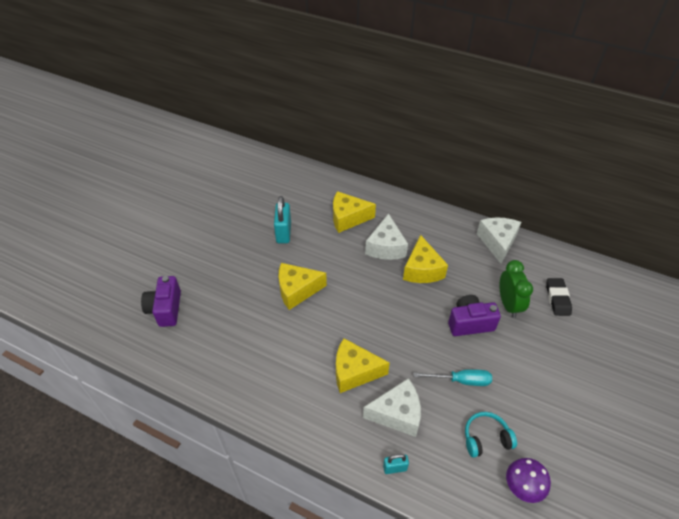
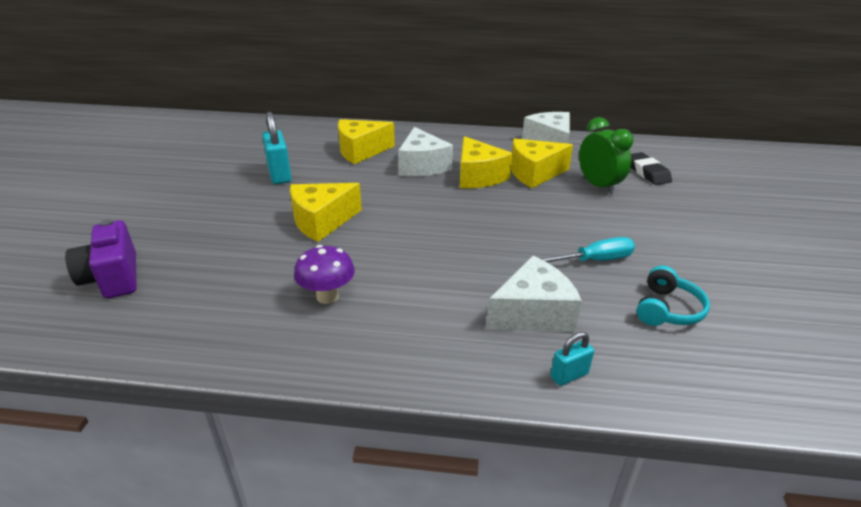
camera: 20 degrees left, 15 degrees down
(354, 372) = (446, 283): yellow cheese -> yellow cheese (534, 173)
(470, 323) = (566, 209): purple camera -> none
(486, 438) = (667, 309): turquoise headphones -> turquoise headphones turned 150 degrees clockwise
(522, 487) = (753, 348): purple mushroom -> purple mushroom (327, 296)

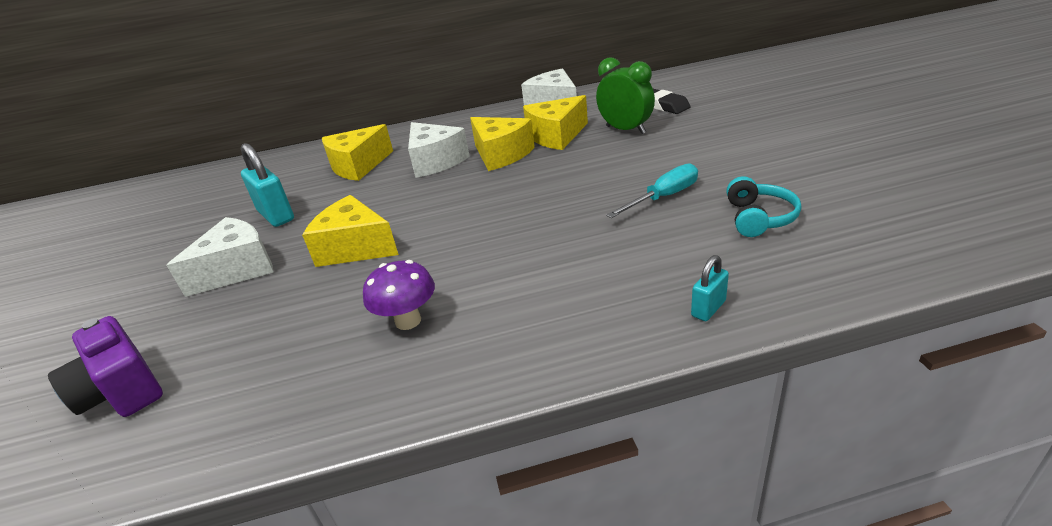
camera: 15 degrees left, 0 degrees up
(321, 221) = (355, 248): yellow cheese -> yellow cheese turned 75 degrees clockwise
(533, 313) = (637, 263): white cheese -> white cheese (237, 269)

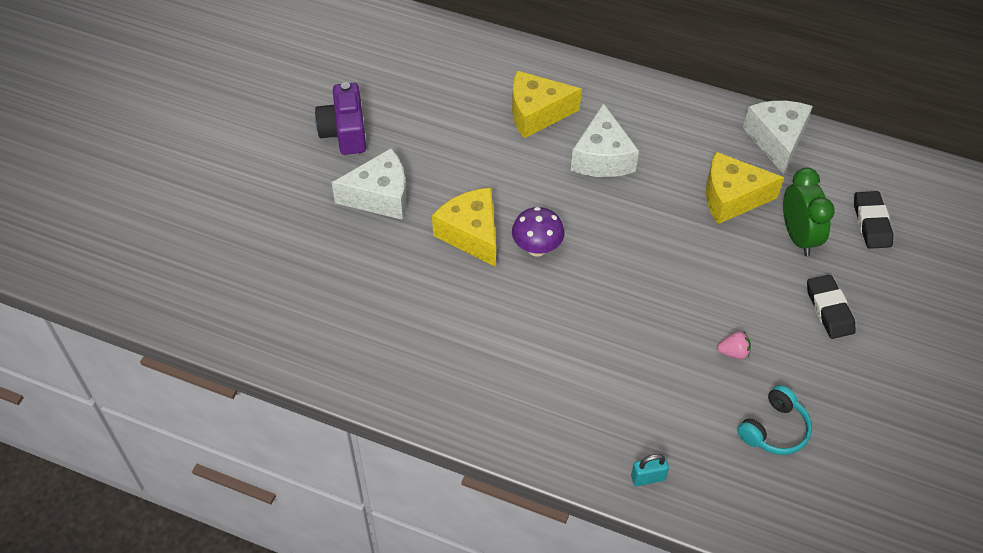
camera: 30 degrees right, 20 degrees up
(122, 391) = (270, 275): purple camera -> purple camera (344, 132)
(276, 216) = (436, 143): turquoise padlock -> none
(408, 321) = (461, 342): purple mushroom -> purple mushroom (537, 248)
(501, 155) = (662, 190): yellow cheese -> none
(663, 197) = (733, 352): turquoise screwdriver -> pink strawberry
(696, 146) = (829, 309): none -> black eraser

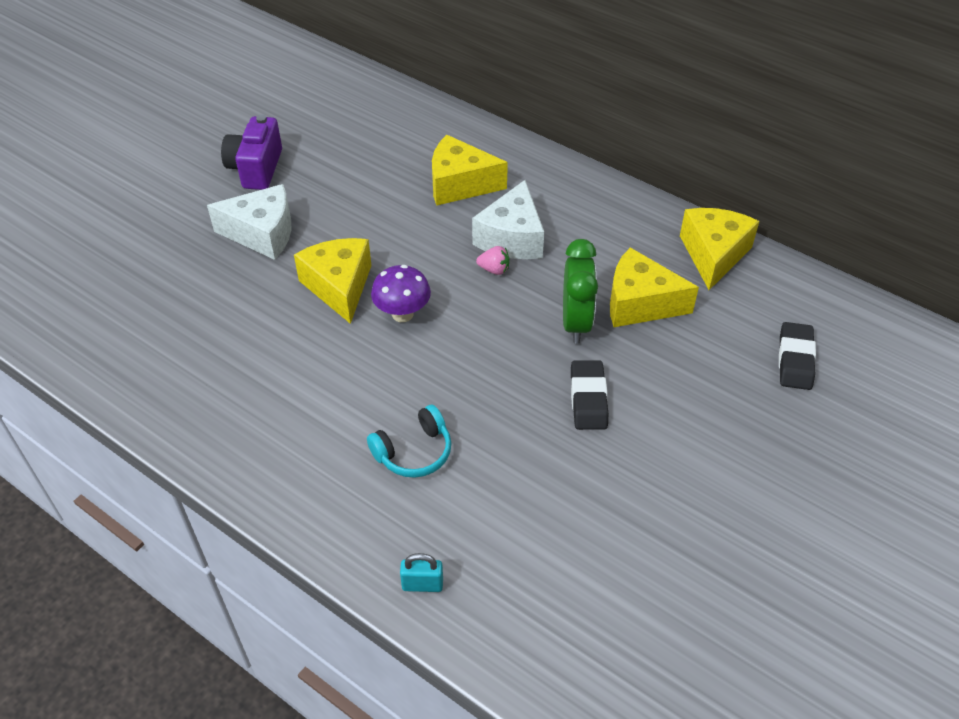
camera: 15 degrees right, 5 degrees down
(733, 352) = (579, 466): pink strawberry -> pink strawberry (494, 269)
(774, 429) = (595, 563): turquoise headphones -> turquoise headphones (414, 452)
(776, 140) = (713, 254): white cheese -> yellow cheese
(798, 236) = (702, 357): green clock -> green clock (575, 322)
(829, 309) = (711, 443): black eraser -> black eraser (588, 399)

